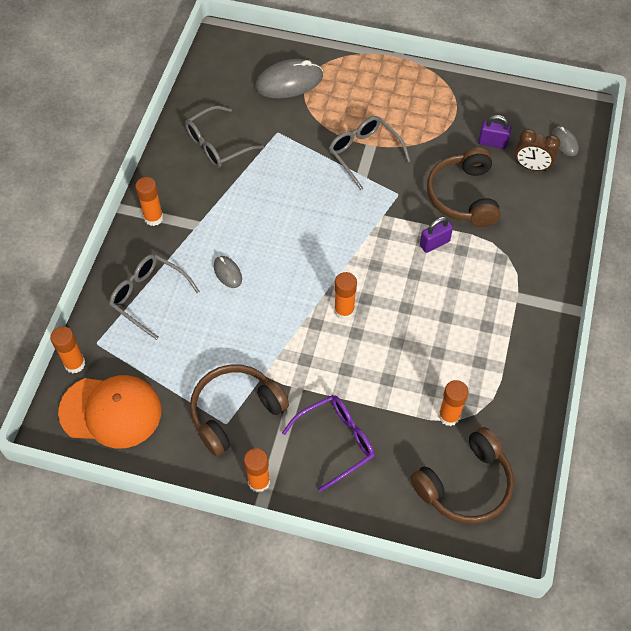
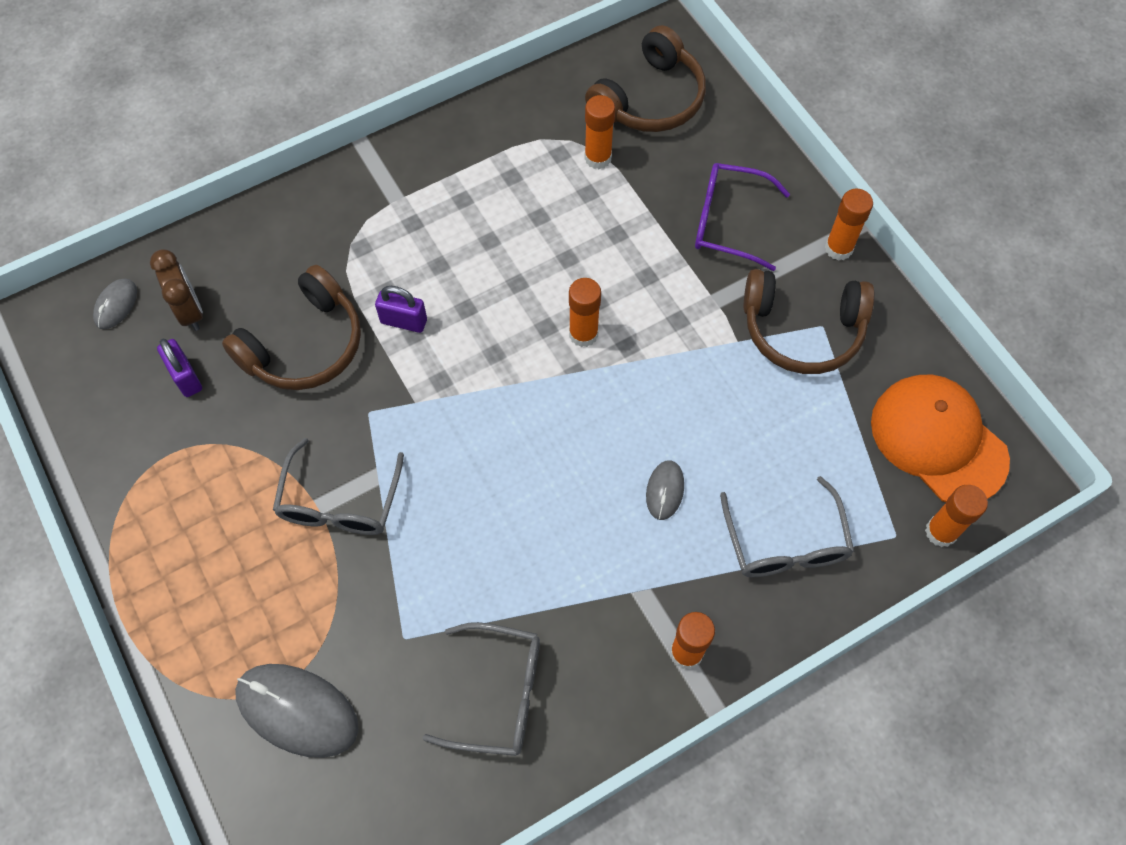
camera: 135 degrees left, 5 degrees up
(465, 484) = (650, 99): brown headphones -> brown headphones turned 120 degrees clockwise

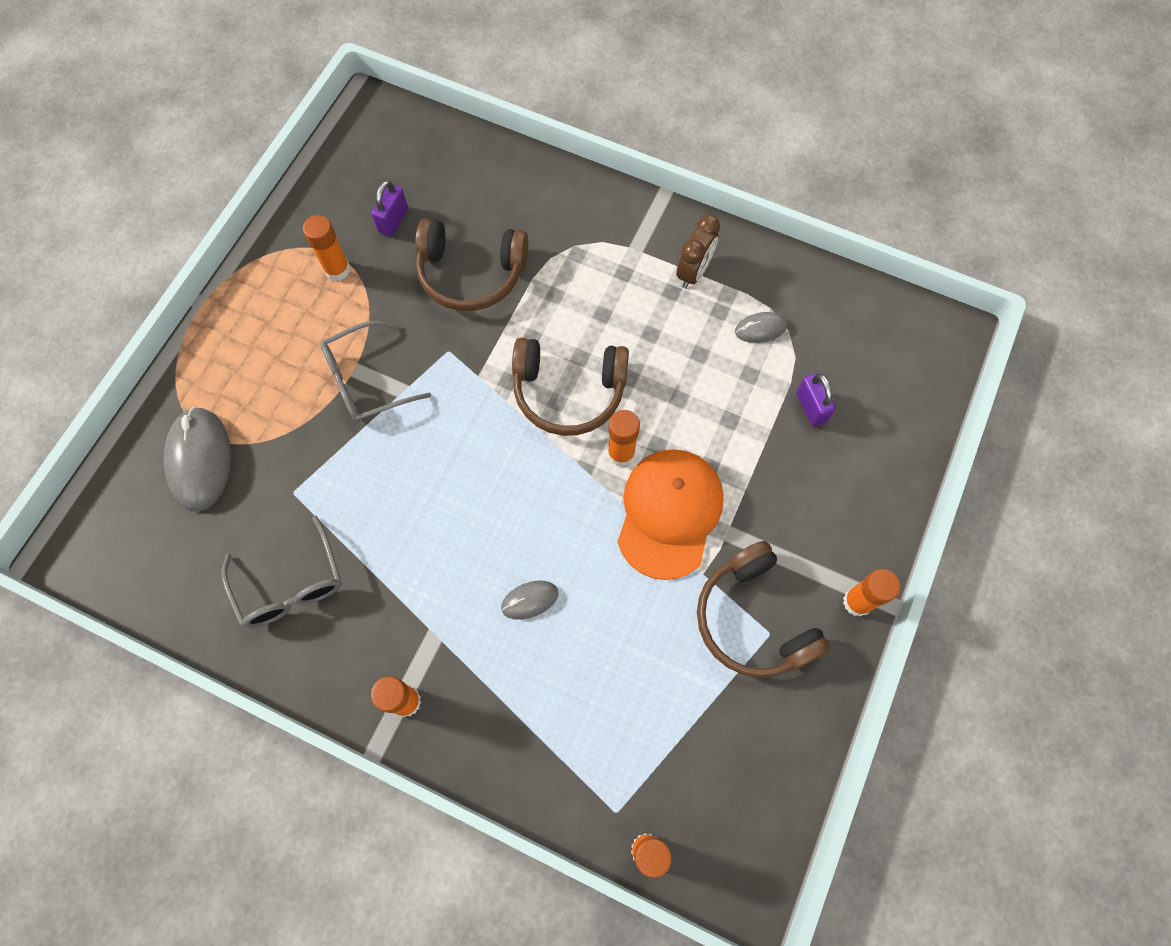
camera: 55 degrees right, 5 degrees up
(116, 305) = (416, 142): grey mouse -> grey mouse (760, 329)
(190, 311) = (445, 187): brown clock -> brown clock (693, 272)
(404, 321) = (538, 323): purple padlock -> purple padlock (811, 407)
(598, 158) = (788, 360): orange glue stick -> orange glue stick (337, 270)
(650, 99) = (878, 362): brown headphones -> brown headphones (569, 392)
(727, 222) = (809, 496): purple glasses -> none
(785, 543) = (548, 723): grey glasses -> none
(938, 440) = (733, 798): orange cap -> orange cap (669, 513)

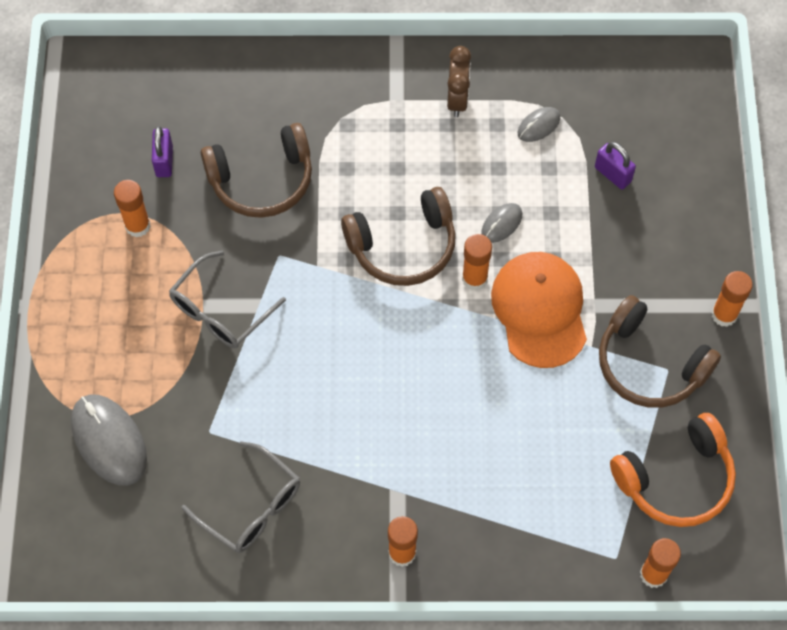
camera: 25 degrees left, 5 degrees down
(529, 600) = (461, 429): grey mouse -> grey mouse (501, 224)
(721, 756) = (676, 479): none -> orange headphones

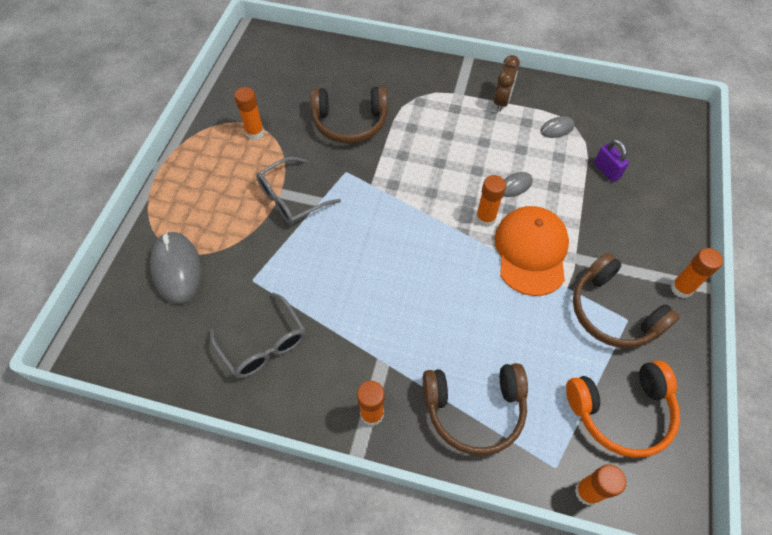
camera: 15 degrees right, 5 degrees down
(164, 161) = (288, 98): purple padlock -> none
(403, 246) = (437, 185): brown headphones -> brown headphones (474, 409)

